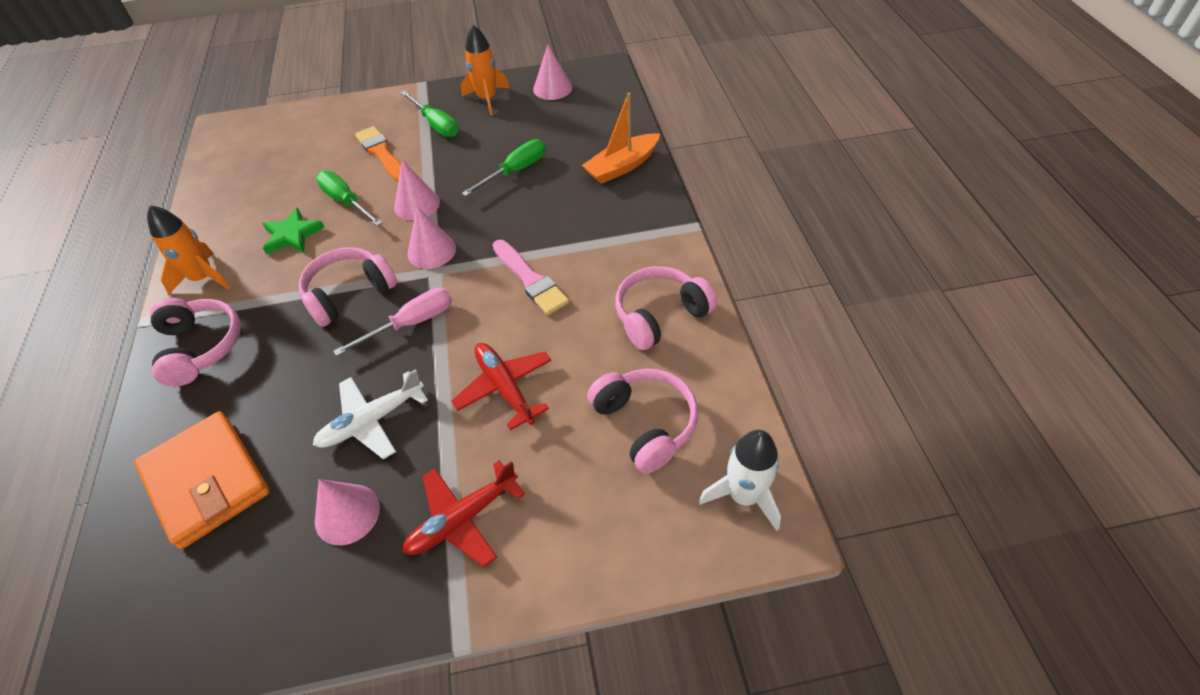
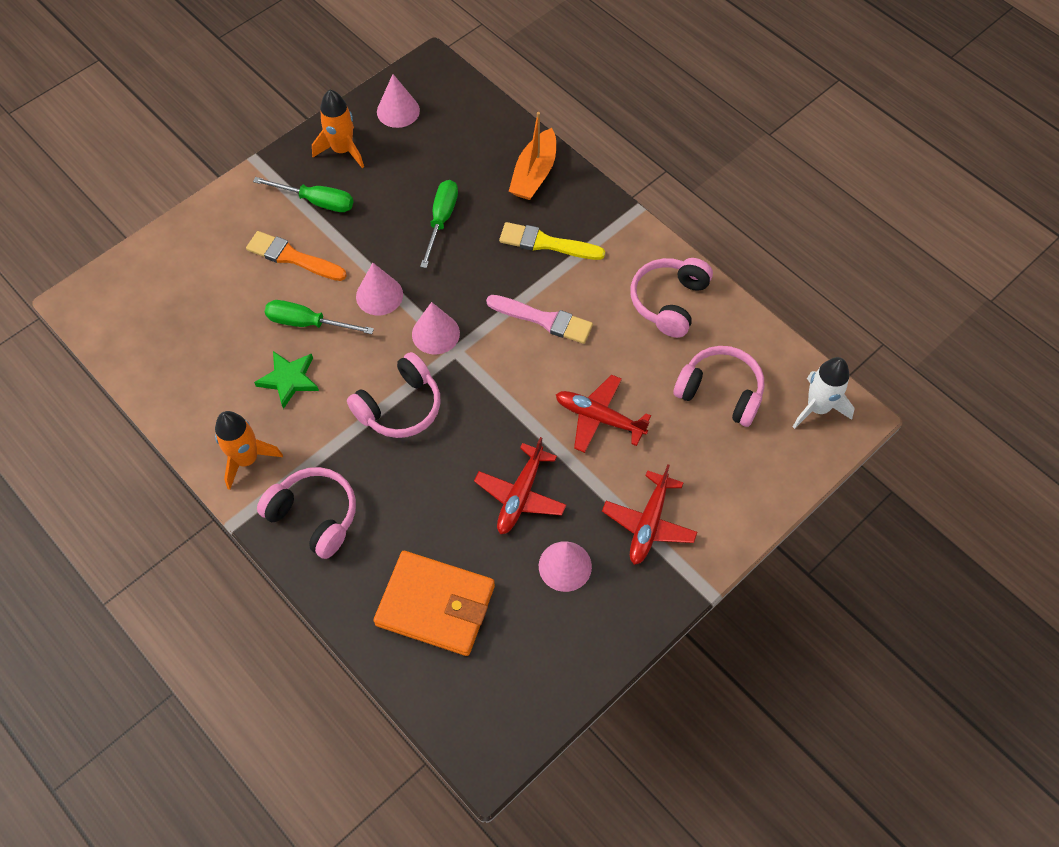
camera: 35 degrees left, 10 degrees up
(349, 294) = (400, 406): pink headphones -> pink headphones turned 150 degrees counterclockwise
(371, 421) = (520, 495): white plane -> red plane
(411, 323) = (478, 405): pink screwdriver -> none
(586, 221) = (546, 243): none -> yellow brush

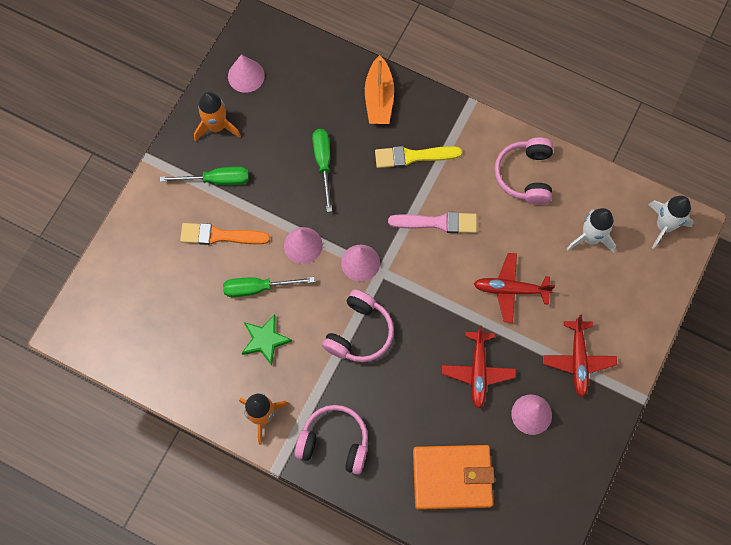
camera: 20 degrees left, 10 degrees up
(720, 392) = (590, 238): pink headphones -> white rocket

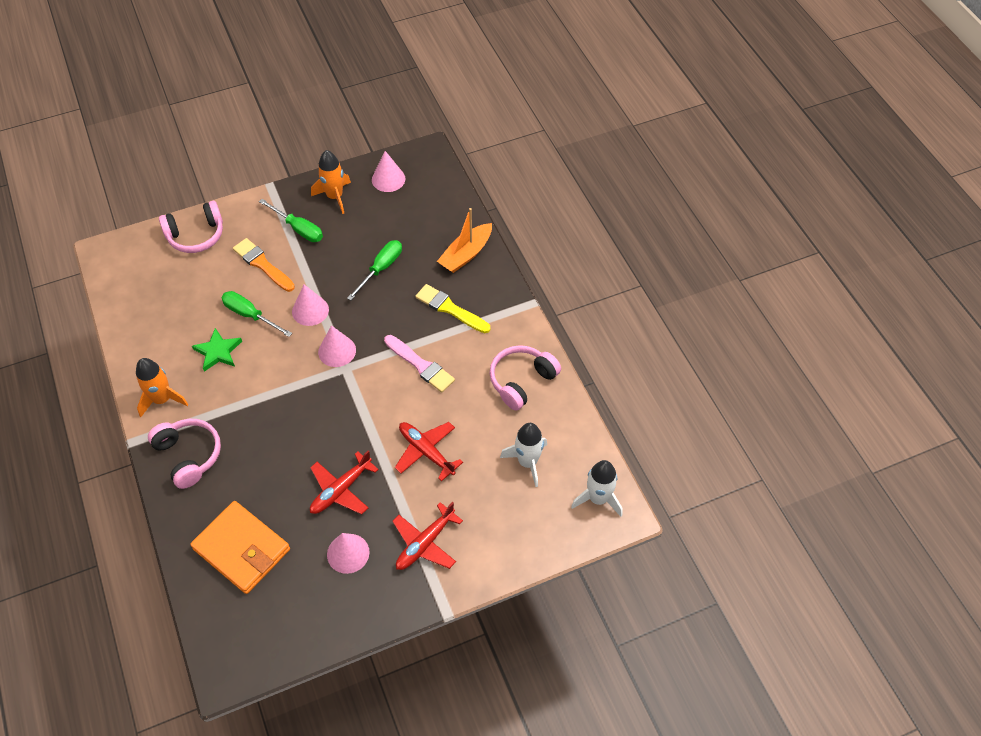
camera: 40 degrees right, 15 degrees down
(359, 332) = (286, 396): pink headphones -> pink headphones (196, 235)

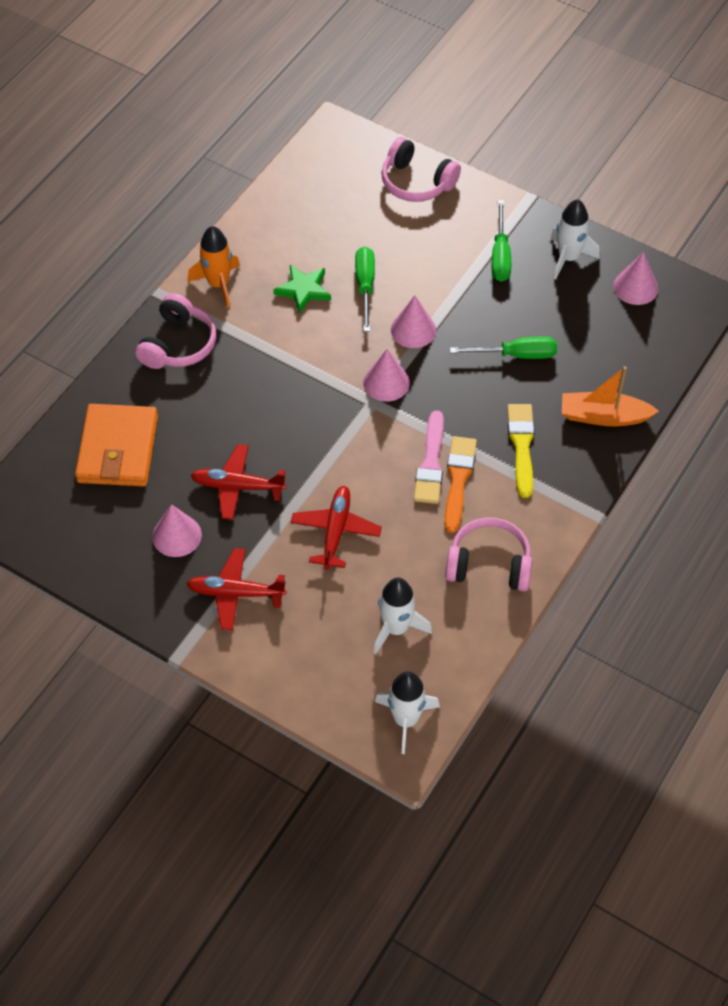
camera: 55 degrees right, 0 degrees up
(262, 264) = (431, 256): orange brush -> orange brush (458, 479)
(335, 197) = (568, 258): orange rocket -> white rocket

